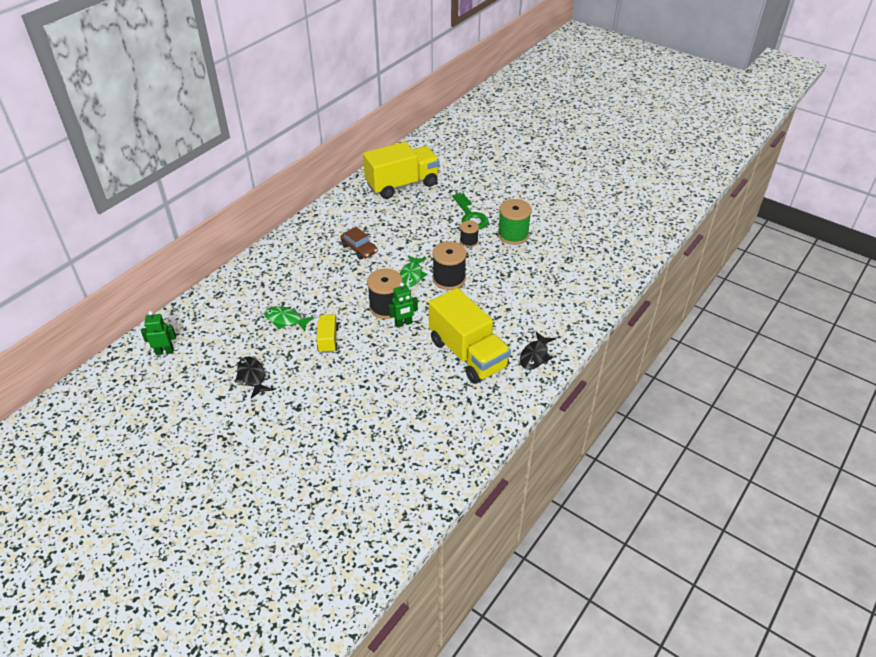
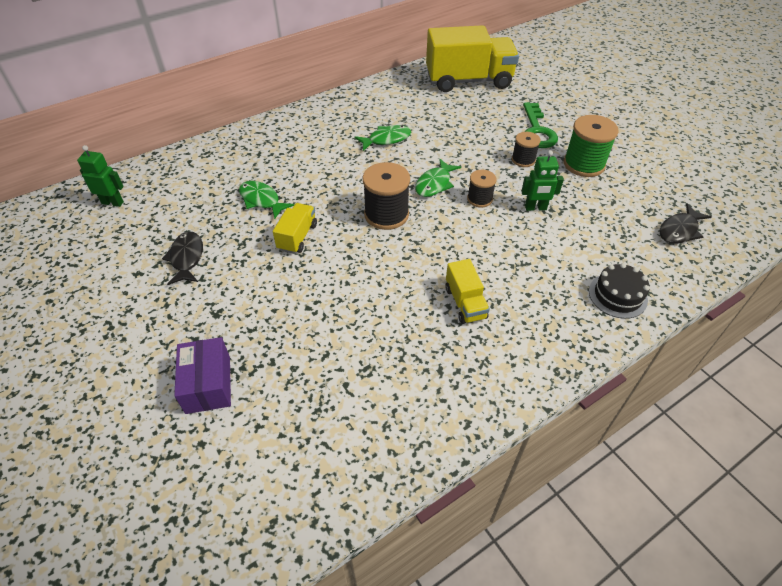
camera: 20 degrees right, 5 degrees up
(318, 453) = (208, 384): none -> purple box
(359, 249) = (386, 139): brown car -> green fish
(403, 323) = (398, 240): green robot -> green robot (535, 208)
(449, 279) = (479, 199): black spool -> black spool, size x0.58
(468, 354) = (465, 303): yellow truck -> yellow truck, size x0.47
(535, 356) = (559, 332): black fish -> black fish (679, 230)
(564, 322) = (617, 295): none -> black cake

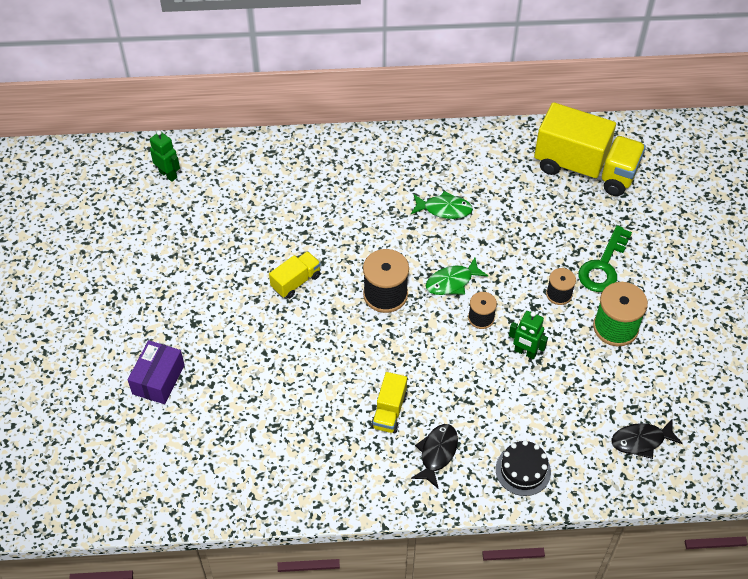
camera: 30 degrees right, 5 degrees up
(187, 258) = (198, 260): black fish -> black fish (437, 453)
(261, 200) = (289, 228): green fish -> none

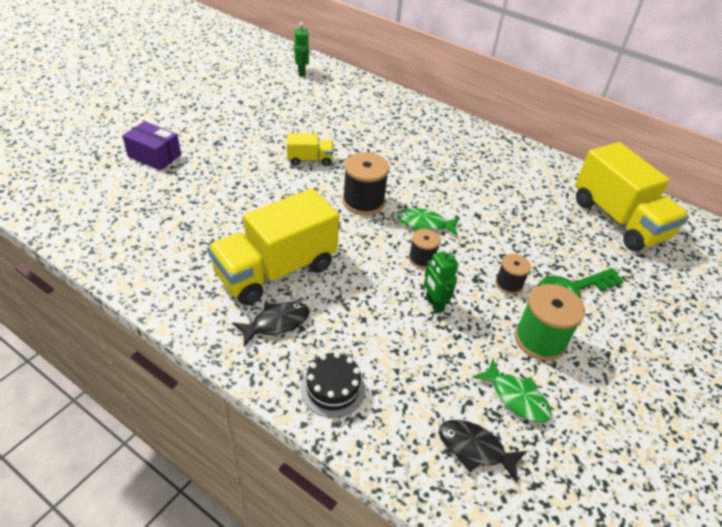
camera: 35 degrees right, 10 degrees down
(158, 379) = (154, 156): purple box -> purple box turned 60 degrees clockwise
(389, 411) = (276, 270): yellow truck -> yellow truck, size x2.12
(444, 209) = (468, 181): green fish -> green fish (516, 397)

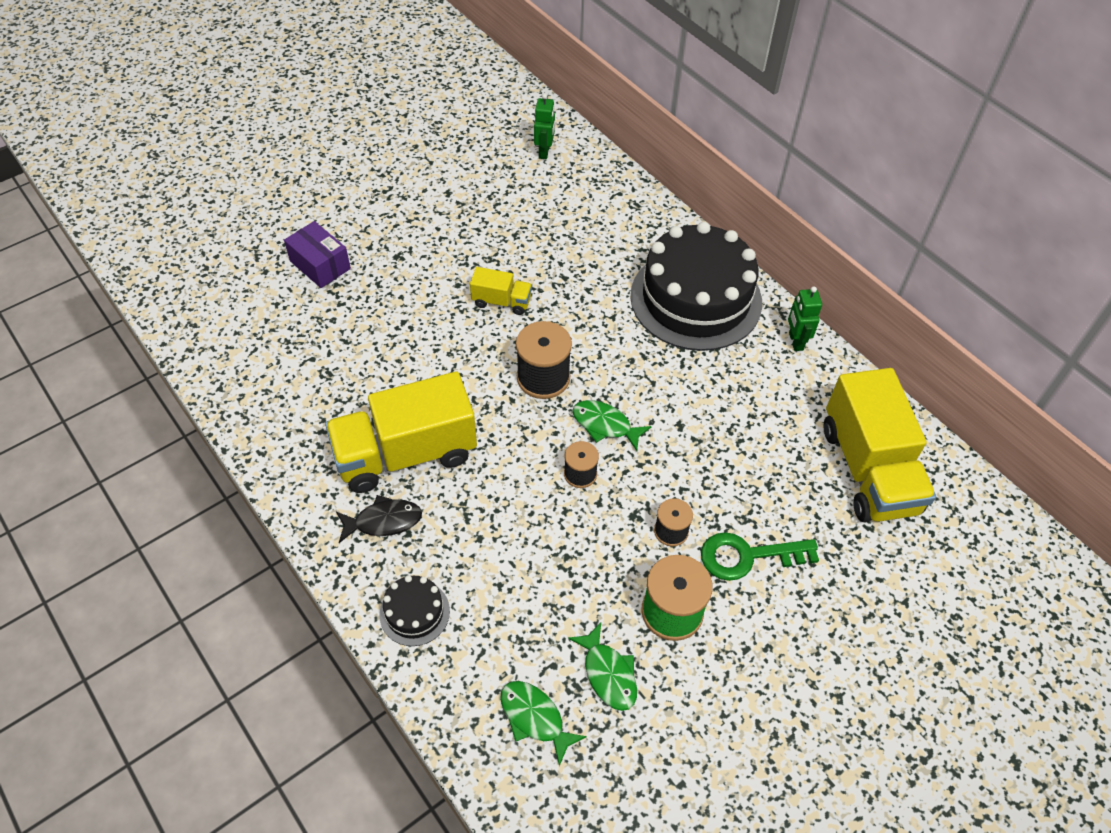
camera: 20 degrees right, 10 degrees up
(434, 304) = (568, 537): green robot -> green robot (795, 341)
(448, 140) = (696, 299): none -> black cake
(475, 449) = (535, 718): black fish -> green fish

